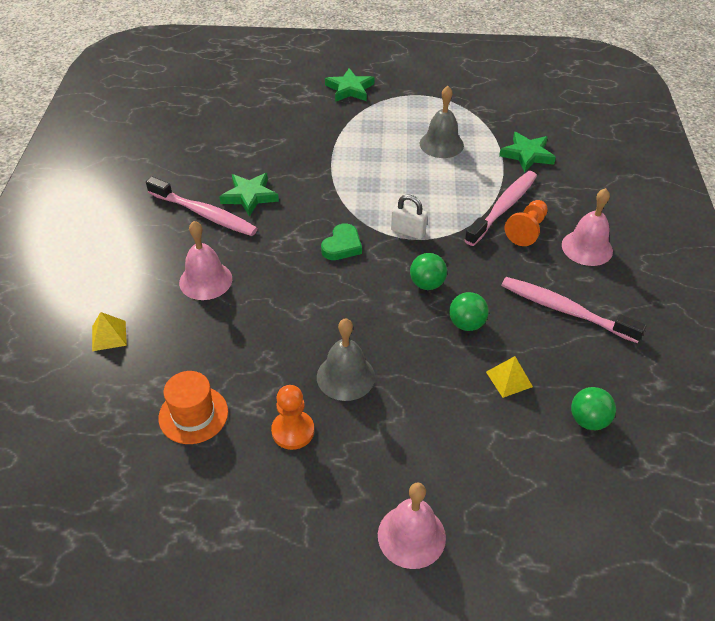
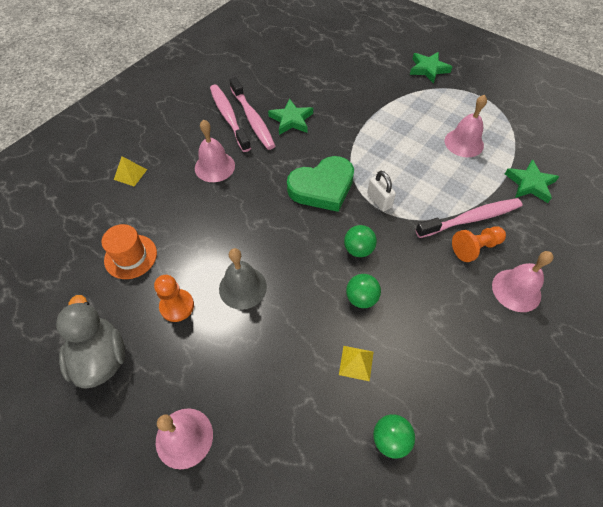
camera: 35 degrees right, 10 degrees up
(256, 524) = (101, 357): none -> grey duck
(342, 246) = (322, 187): green heart -> green heart, size x1.81
(441, 144) = (464, 143): grey bell -> pink bell
(565, 310) = (450, 333): pink toothbrush -> pink toothbrush (229, 117)

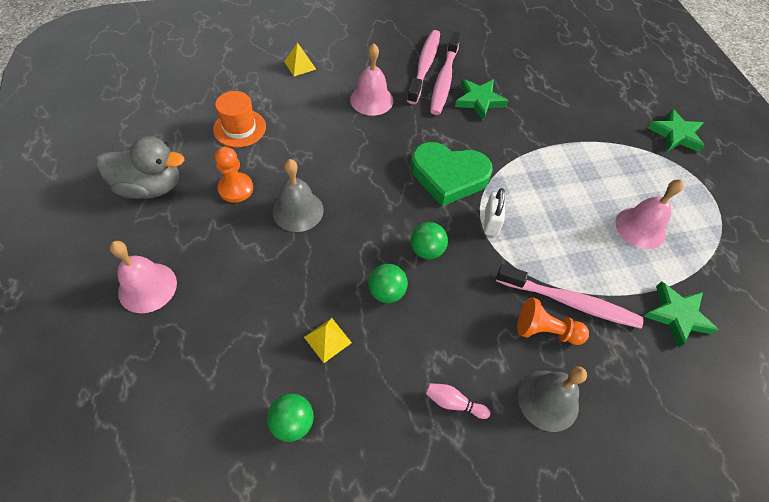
camera: 35 degrees right, 0 degrees up
(101, 357) = (150, 187): grey duck -> grey duck turned 75 degrees clockwise
(470, 337) = (453, 403): none -> pink bowling pin
(516, 290) = (548, 400): pink bell -> grey bell

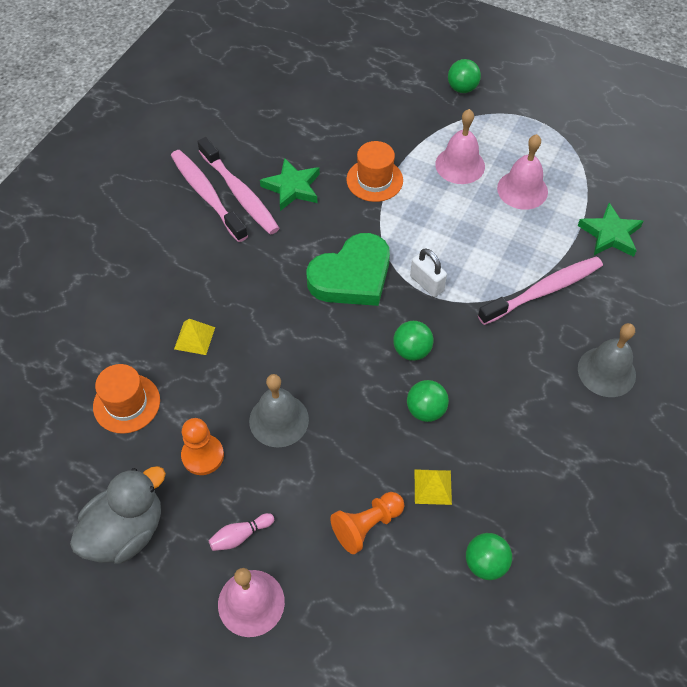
camera: 45 degrees left, 0 degrees up
(300, 65) = (94, 294): yellow pyramid -> yellow pyramid (194, 338)
(371, 100) = (205, 268): pink bell -> pink bell (460, 165)
(453, 403) = (559, 435): pink bowling pin -> pink bowling pin (240, 536)
(538, 137) = (374, 180): none -> orange hat
(545, 331) = (553, 327): orange pawn -> orange pawn (367, 525)
(675, 134) = (462, 88): green star -> green ball

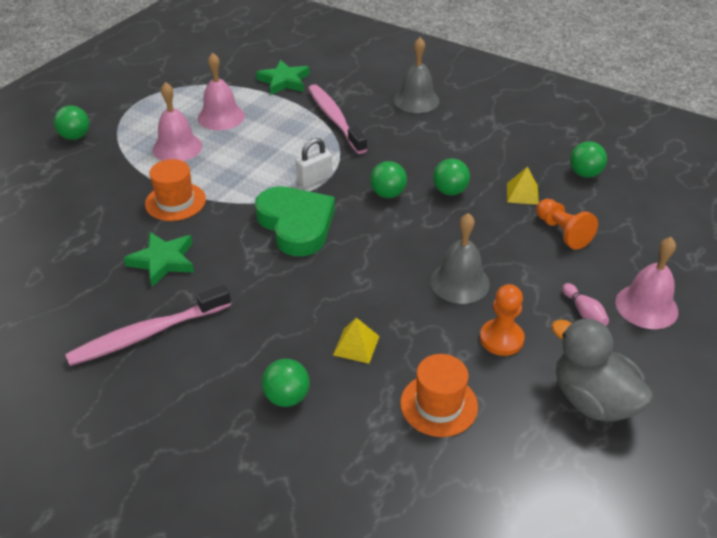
camera: 85 degrees left, 15 degrees down
(139, 295) = (287, 397): none -> green ball
(240, 193) = (156, 304): pink toothbrush -> none

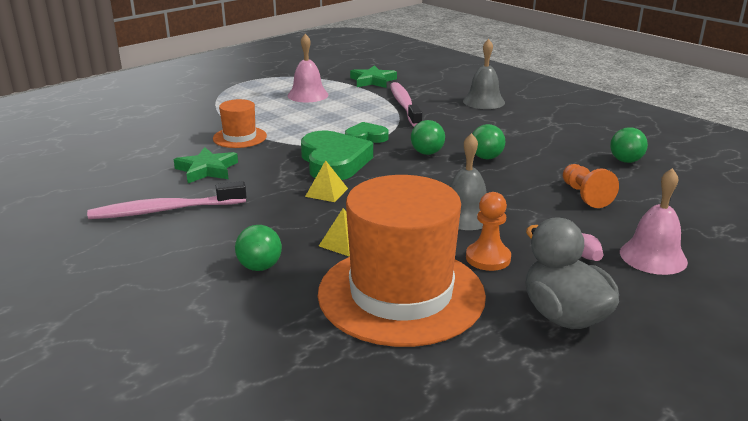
camera: 15 degrees right, 15 degrees down
(75, 136) = (185, 94): green ball -> none
(177, 147) = (261, 108): pink bell -> none
(314, 179) = (366, 137): white padlock -> green heart
(439, 405) = (401, 294): orange hat -> orange hat, size x2.11
(522, 193) = (556, 166): yellow pyramid -> yellow pyramid (326, 192)

